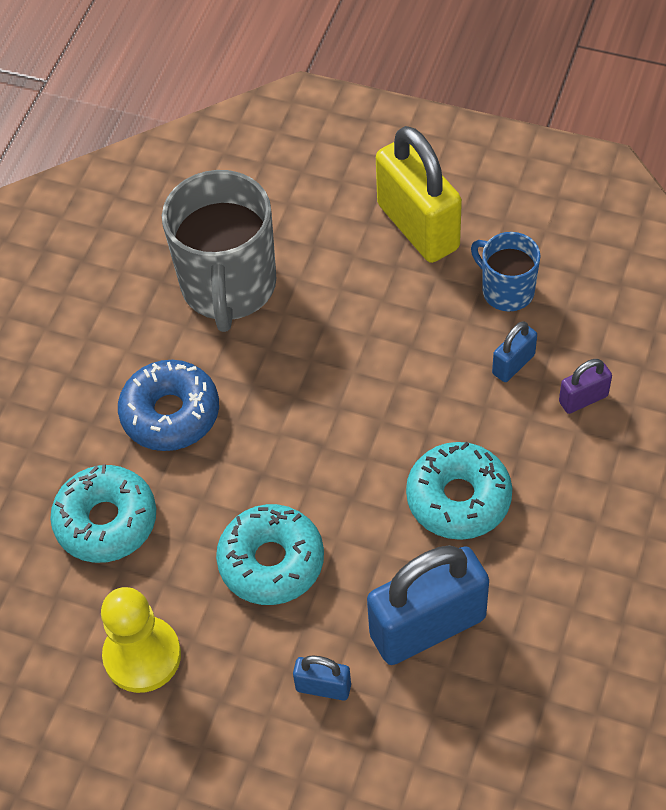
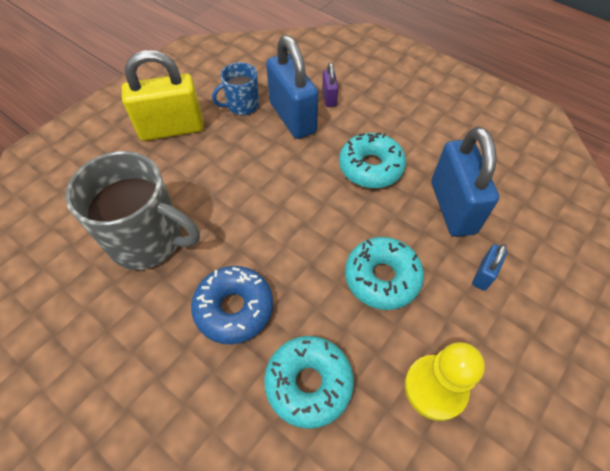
camera: 75 degrees left, 0 degrees up
(513, 364) = (292, 117): blue padlock -> blue padlock, size x2.16

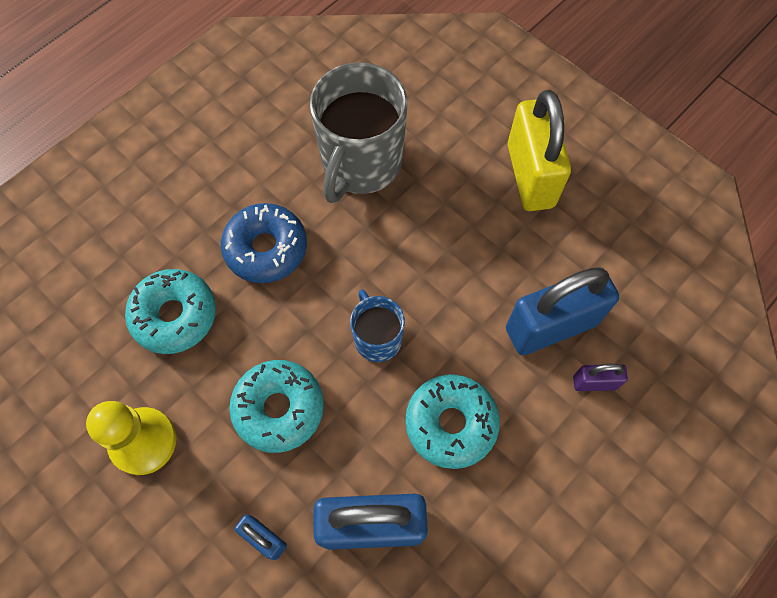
camera: 95 degrees right, 10 degrees up
(242, 105) = (575, 260): blue mug -> blue mug (377, 338)

